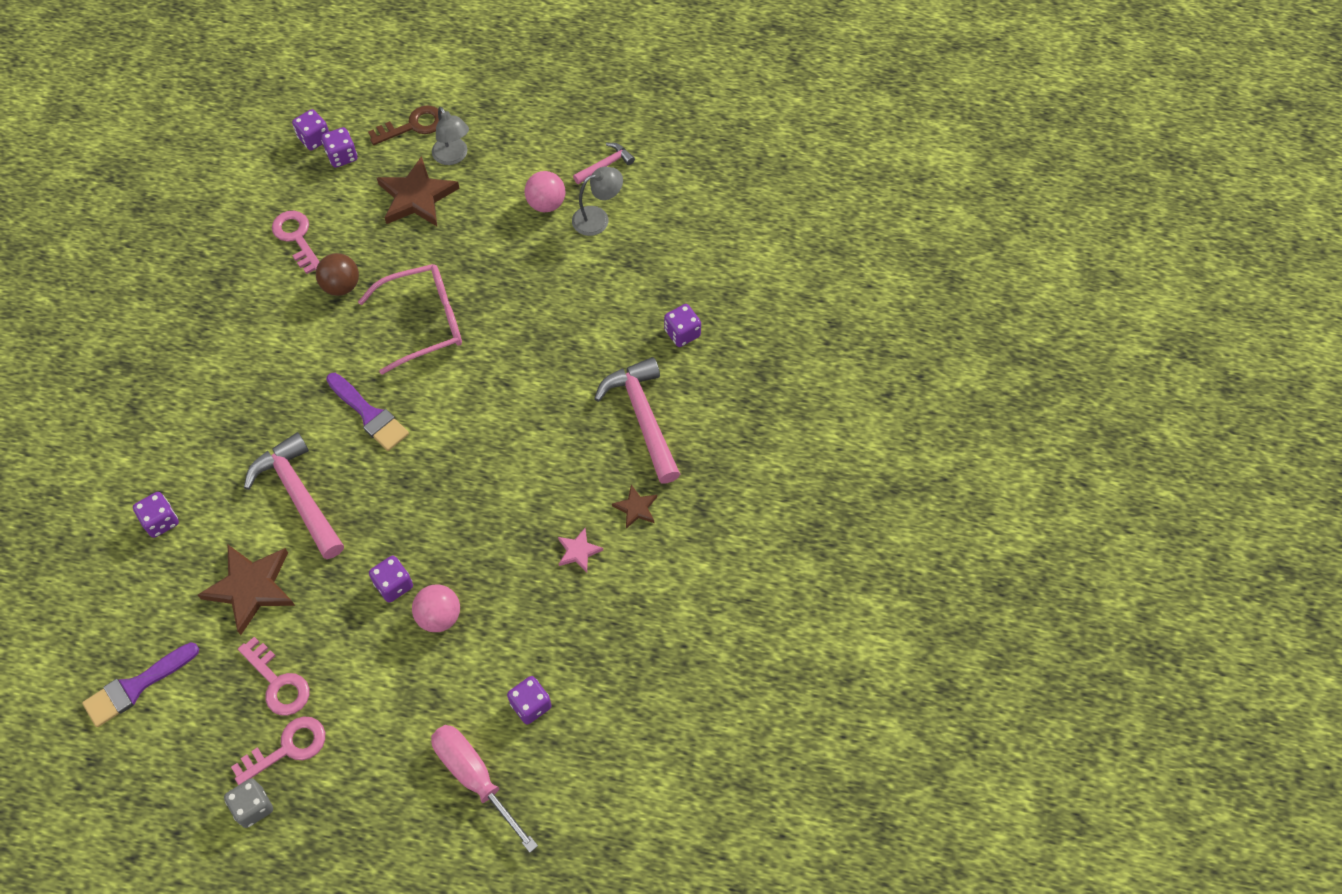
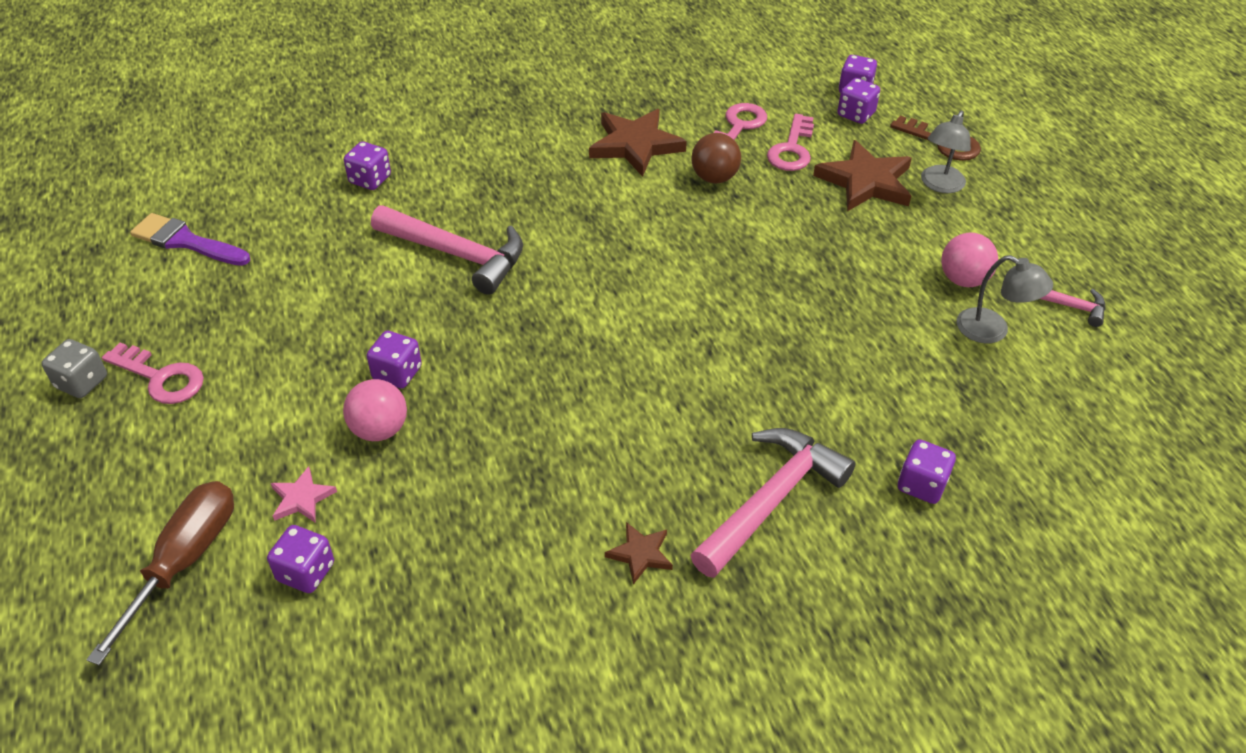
camera: 60 degrees right, 15 degrees down
(251, 587) = (333, 269): brown star -> brown star (635, 145)
(278, 682) = (234, 336): pink key -> pink key (792, 149)
(298, 495) = (457, 255): pink hammer -> pink hammer turned 90 degrees clockwise
(369, 414) = (586, 262): purple brush -> none
(424, 322) = (727, 253): pink glasses -> none
(475, 777) = (185, 561): pink screwdriver -> brown screwdriver
(578, 551) = (541, 522): pink star -> pink star (302, 498)

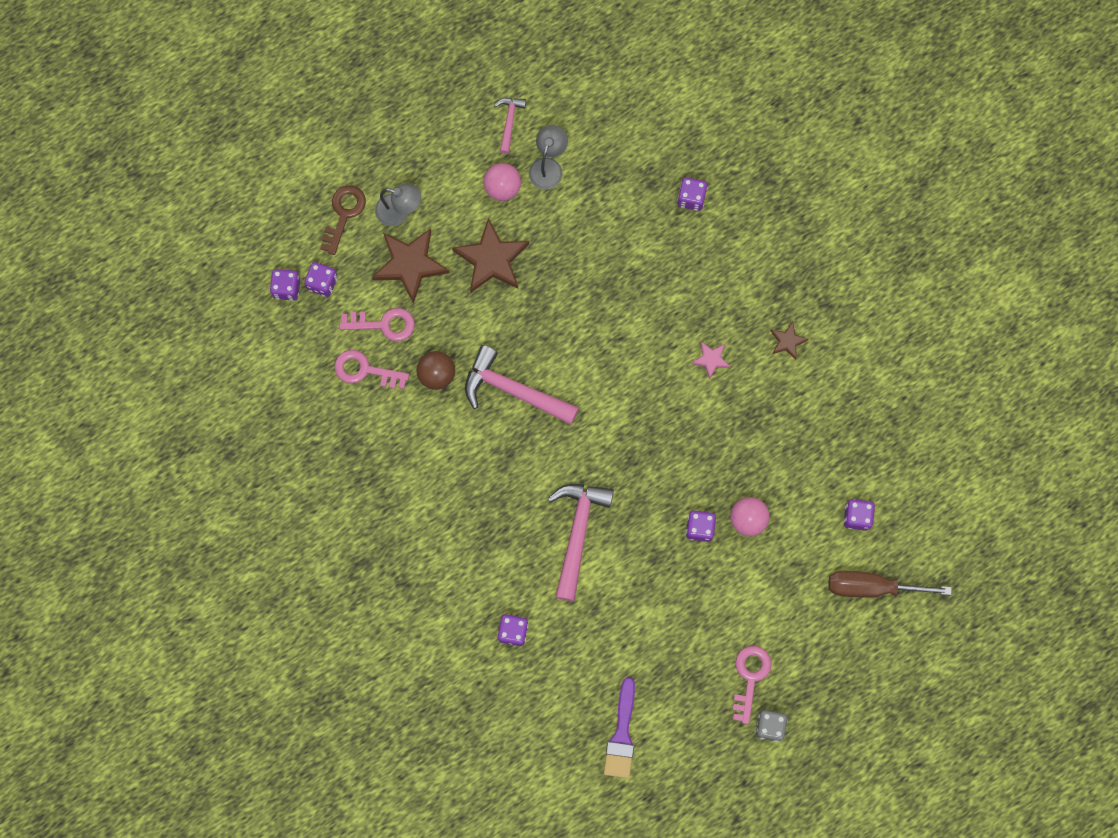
camera: 105 degrees left, 30 degrees up
(302, 498) = (811, 542): pink star -> pink star (711, 359)
(635, 145) = (412, 443): brown star -> brown star (491, 259)
(771, 500) = (728, 278): pink hammer -> pink hammer (513, 390)

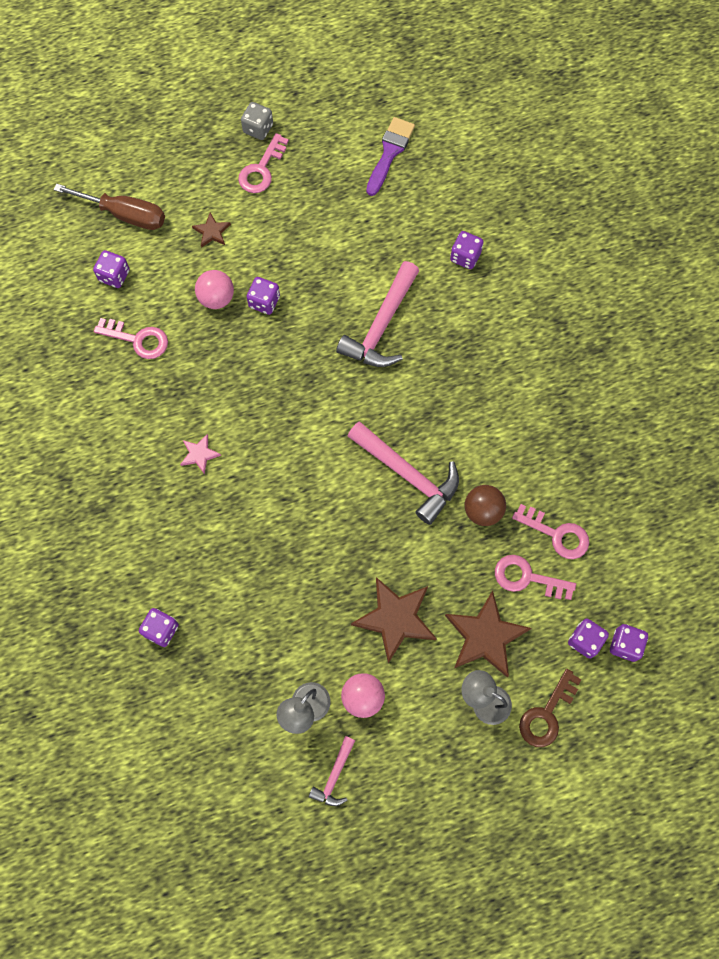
camera: 165 degrees left, 5 degrees down
(787, 341) = (116, 452): brown star -> brown star (212, 232)
(809, 456) = (138, 339): none -> pink key

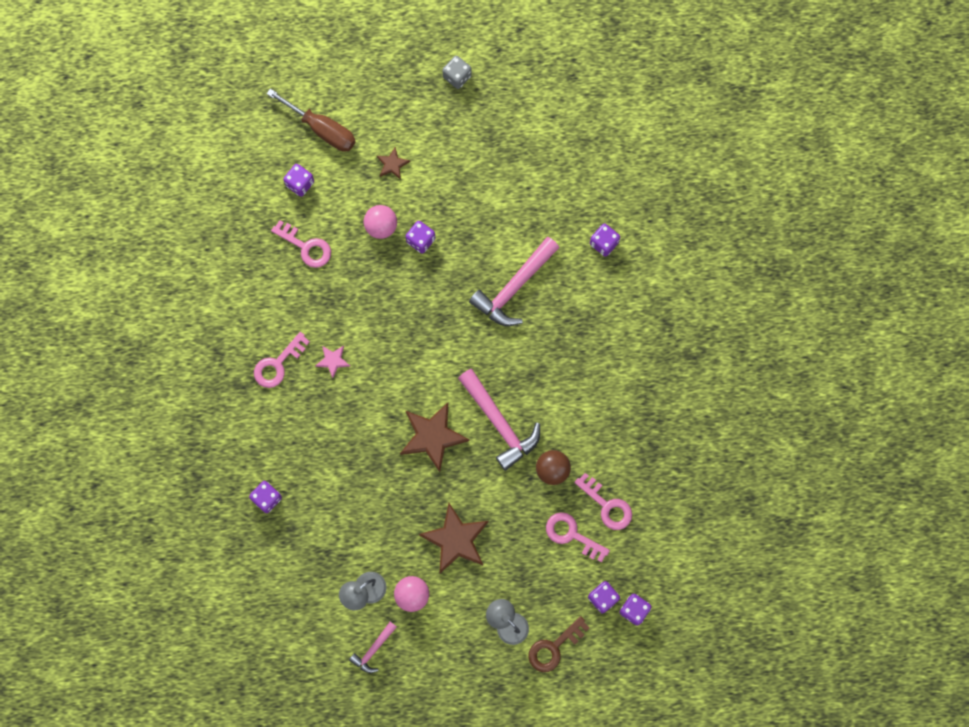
camera: 15 degrees right, 5 degrees up
(261, 169) = (450, 116): pink key -> pink key (278, 364)
(390, 153) = (566, 129): purple brush -> none
(485, 636) = (523, 573): brown star -> brown star (432, 436)

